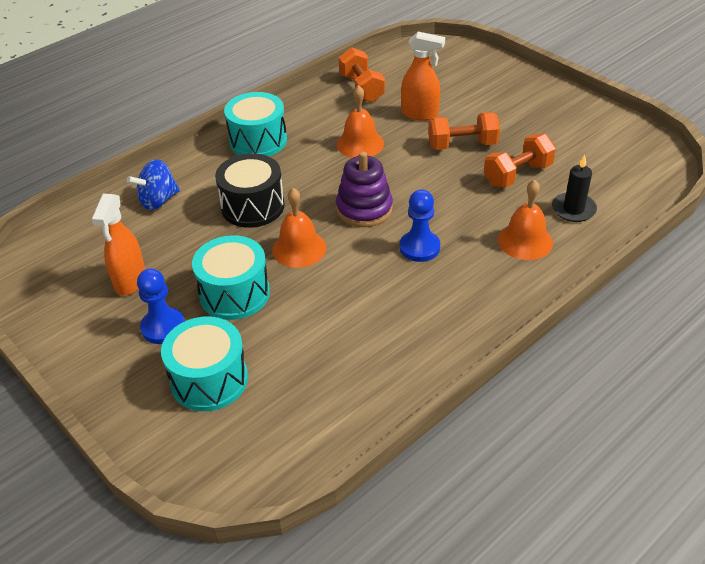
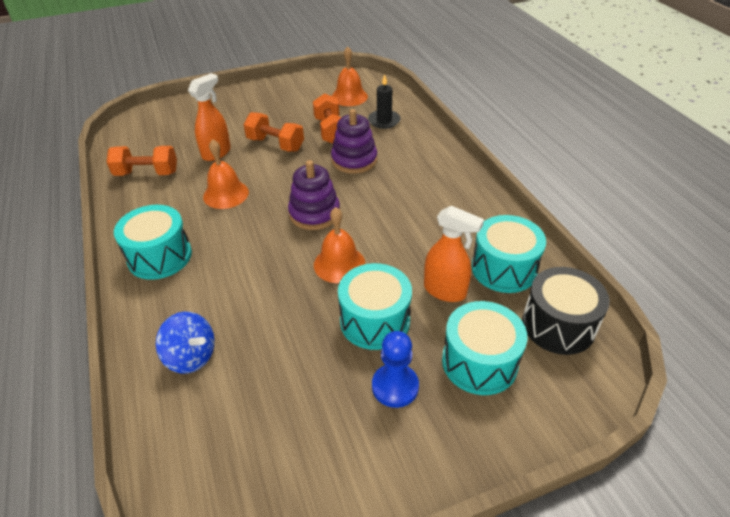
camera: 70 degrees left, 0 degrees up
(130, 281) = (310, 405): orange spray bottle -> orange spray bottle (445, 291)
(158, 201) = (191, 356): blue spinning top -> blue spinning top turned 45 degrees counterclockwise
(253, 206) = (259, 282): black drum -> black drum (558, 325)
(351, 375) = (504, 268): none -> turquoise drum
(419, 247) = (380, 197): blue pawn -> none
(462, 145) = (275, 144): orange dumbbell -> orange dumbbell turned 75 degrees counterclockwise
(473, 209) = (354, 160): none -> purple stacking toy
(525, 241) = (403, 149): orange bell -> orange bell (349, 96)

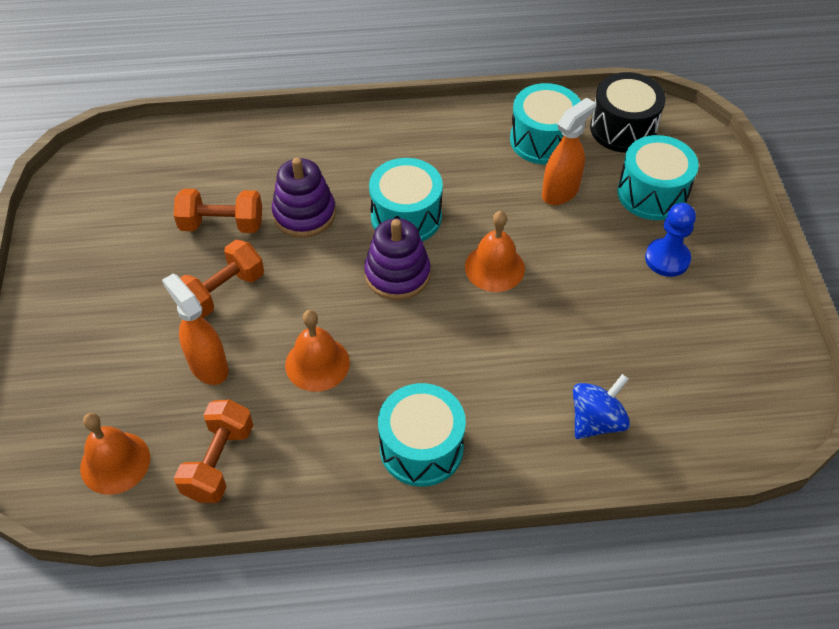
camera: 75 degrees left, 10 degrees up
(349, 96) = (141, 186): orange bell -> orange bell (115, 462)
(375, 321) = (585, 255): turquoise drum -> turquoise drum (406, 217)
(384, 121) = (228, 164): black candle -> none

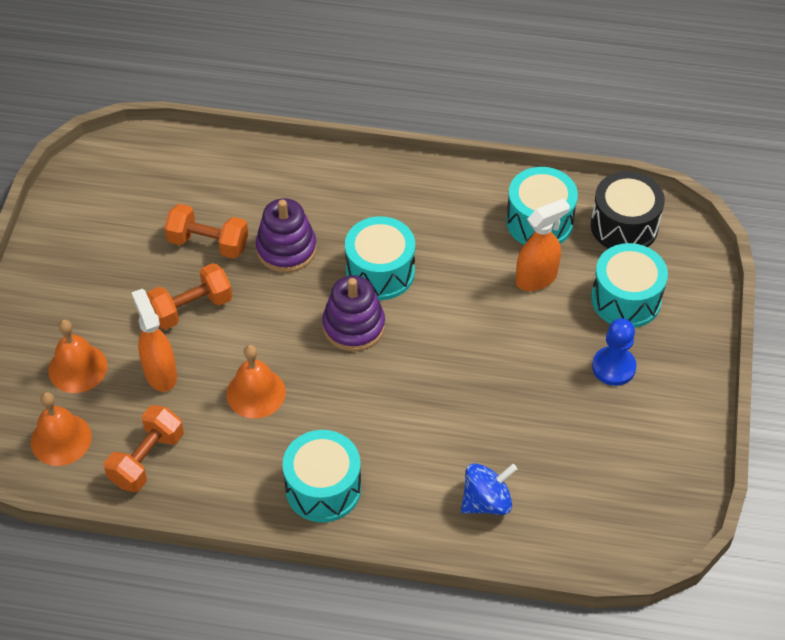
camera: 15 degrees right, 0 degrees up
(494, 267) = (446, 339): orange bell -> orange bell (77, 368)

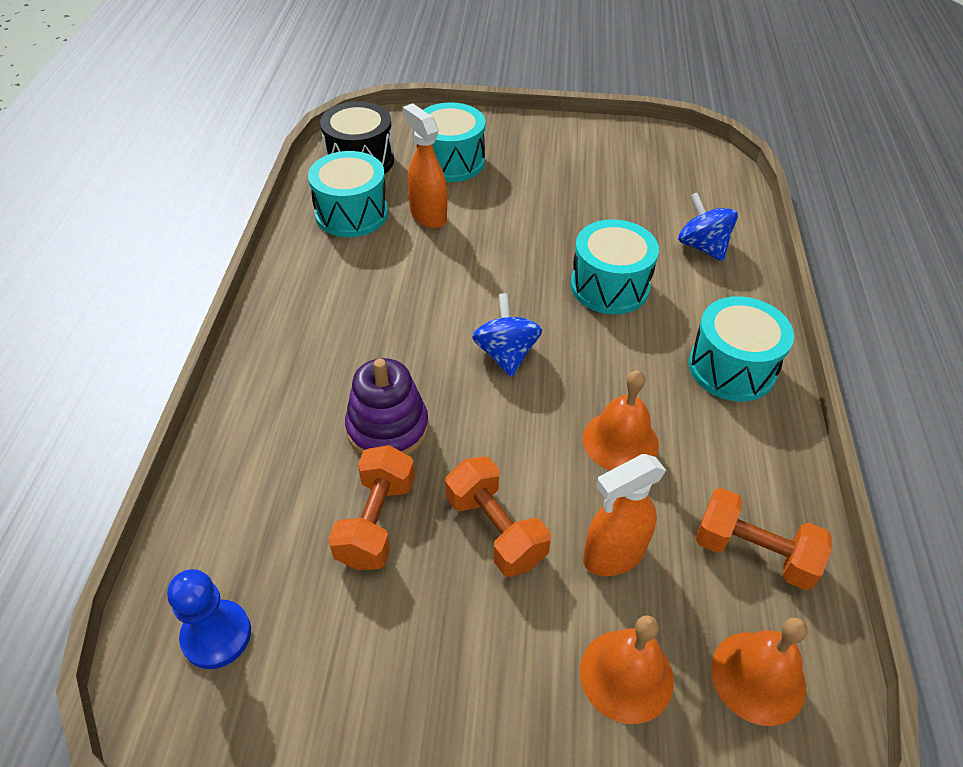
camera: 95 degrees left, 5 degrees down
(353, 326) = (506, 354): purple stacking toy -> blue spinning top
(380, 272) = (423, 335): turquoise drum -> turquoise drum (609, 286)
(613, 367) = (531, 170): blue pawn -> blue pawn (216, 635)

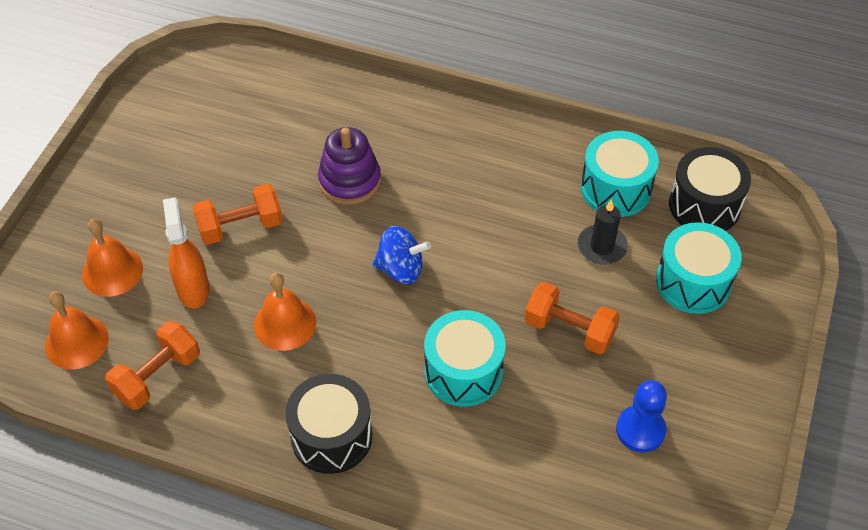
camera: 105 degrees right, 5 degrees up
(216, 635) = (227, 84): blue pawn -> blue pawn (640, 430)
(376, 522) = (273, 164): orange dumbbell -> orange dumbbell (569, 330)
(428, 215) = (602, 247): orange spray bottle -> black candle
(702, 246) = (502, 478): blue spinning top -> none
(731, 368) = (331, 436): turquoise drum -> black drum

